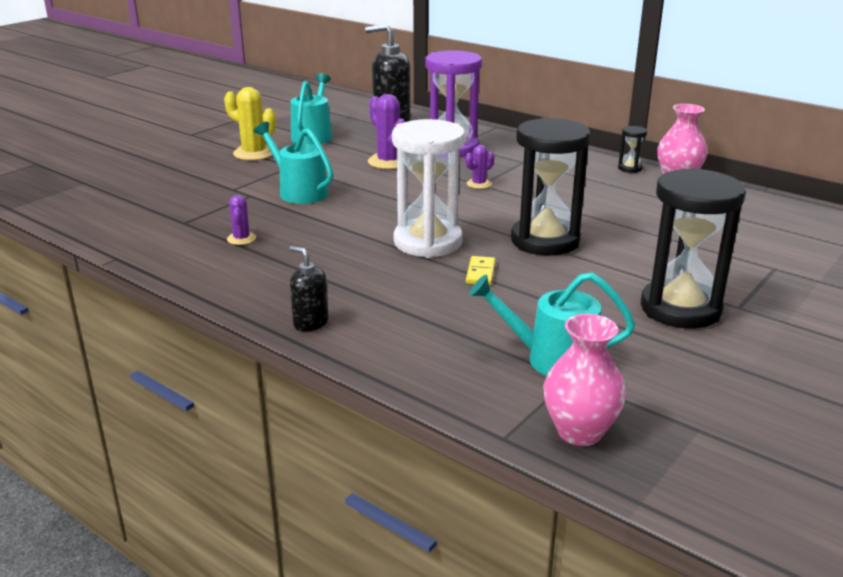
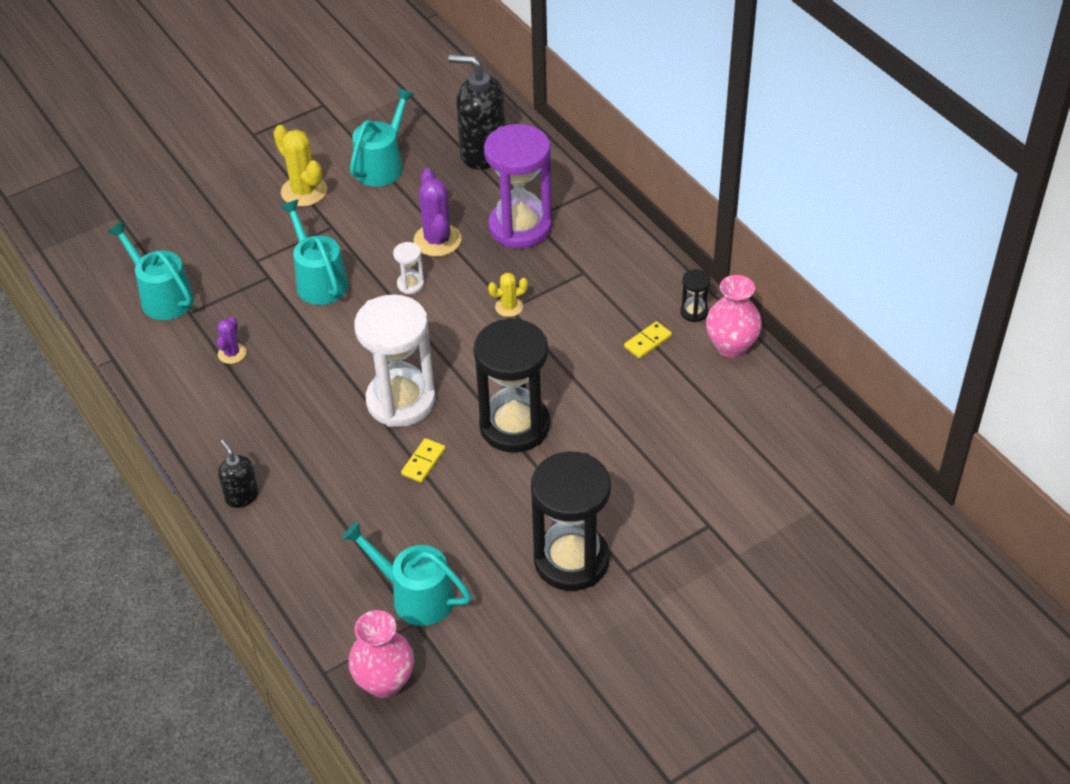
camera: 20 degrees right, 20 degrees up
(151, 217) = (162, 297): none -> turquoise watering can
(383, 184) = (410, 284): none -> white hourglass
(479, 184) = (509, 307): purple cactus -> yellow cactus
(610, 185) = (647, 341): none -> yellow domino

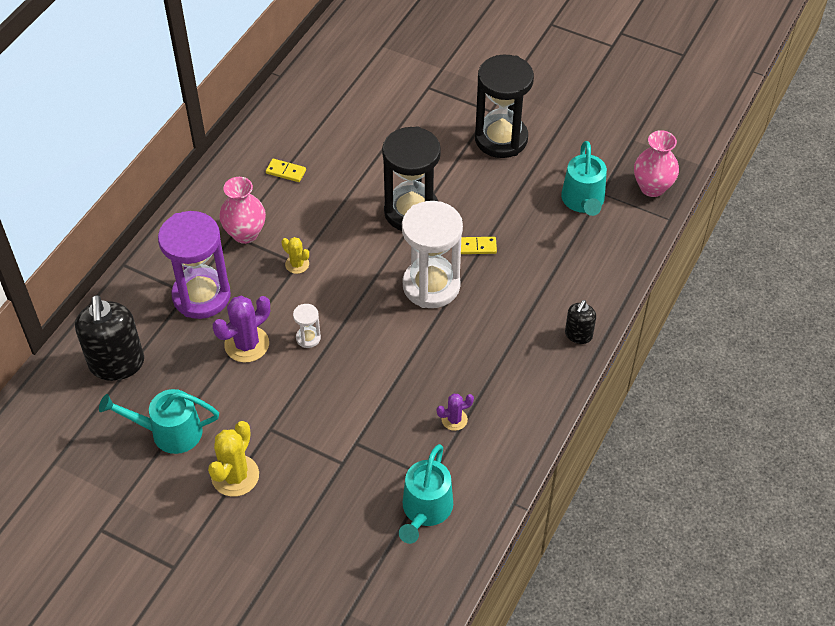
camera: 120 degrees left, 5 degrees up
(318, 280) = (339, 403): turquoise watering can -> none
(694, 312) = (241, 157): black hourglass -> none
(731, 347) = (264, 127): pink vase -> pink vase (245, 233)

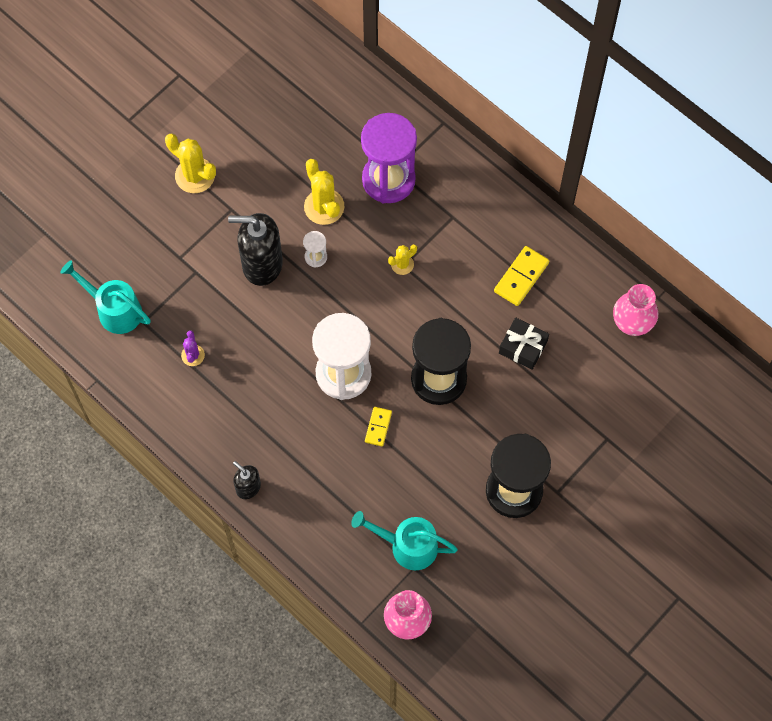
camera: 105 degrees right, 15 degrees up
(117, 364) = (334, 104): black soap dispenser -> black soap dispenser (262, 264)
(169, 432) = (252, 134): turquoise watering can -> none
(245, 233) = (451, 227): pink vase -> pink vase (632, 324)
(246, 344) = (324, 207): purple cactus -> yellow cactus
(286, 172) = (521, 277): yellow domino -> yellow domino, size x1.59
(358, 157) = (523, 347): none -> black gift

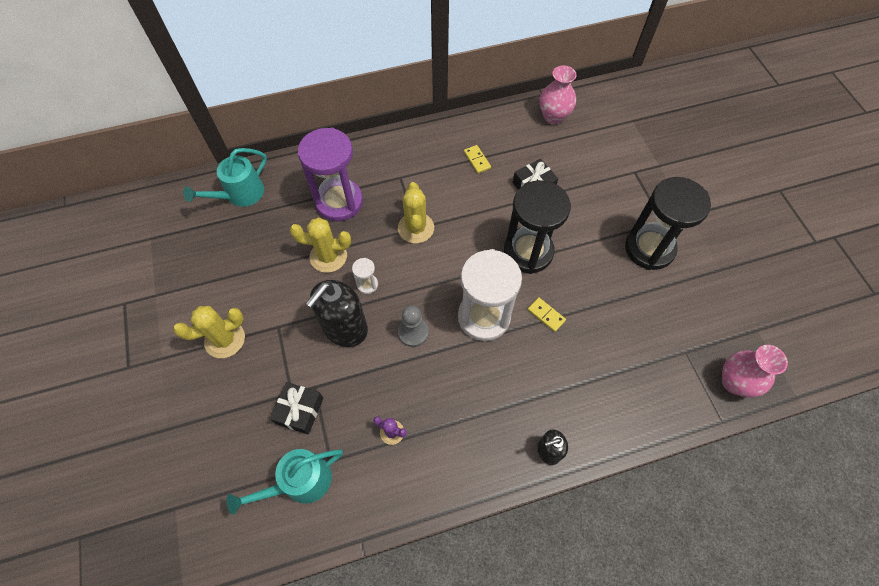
camera: 60 degrees left, 5 degrees down
(169, 273) = (299, 410): none -> black gift
(292, 322) = (413, 332): none -> grey pawn
(402, 264) = (416, 228): yellow cactus -> yellow cactus, size x1.78
(407, 546) = (664, 347): turquoise watering can -> turquoise watering can (240, 195)
(521, 277) = (477, 160): yellow domino -> yellow domino, size x0.63

